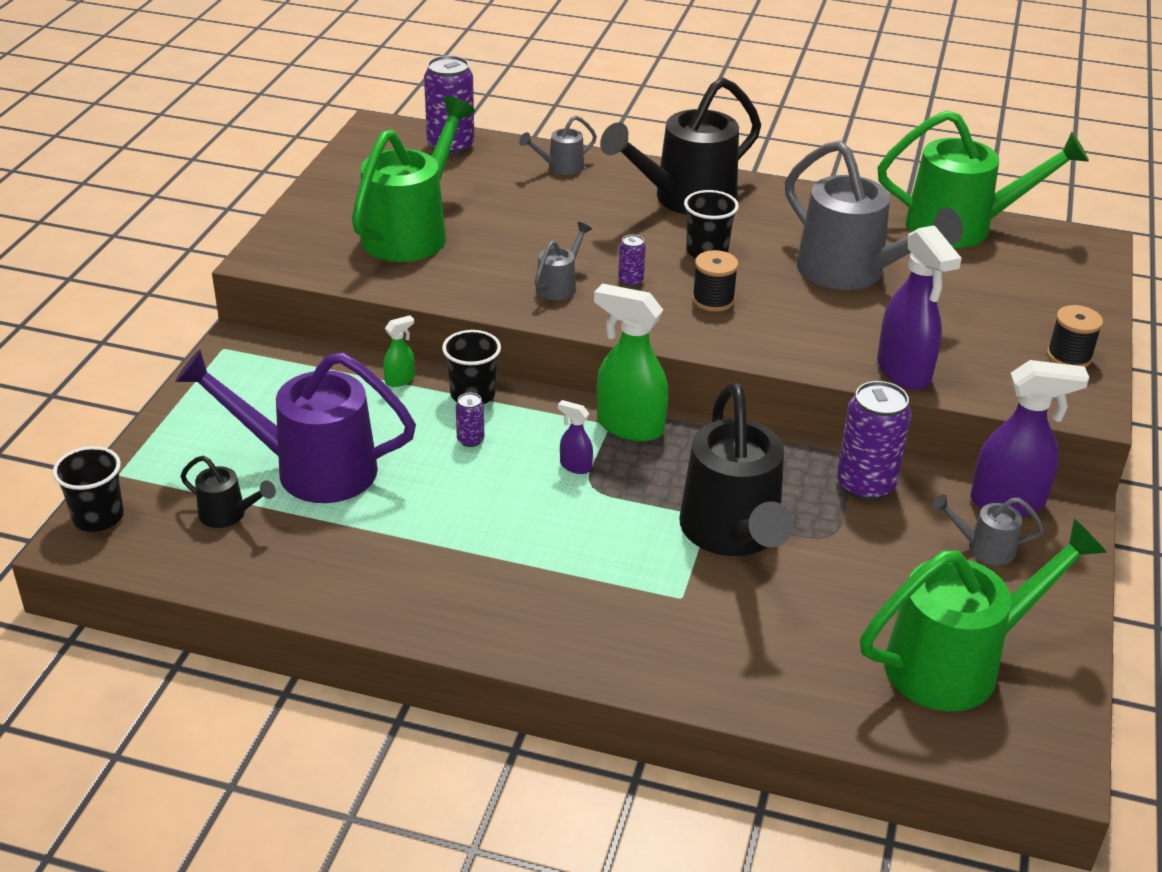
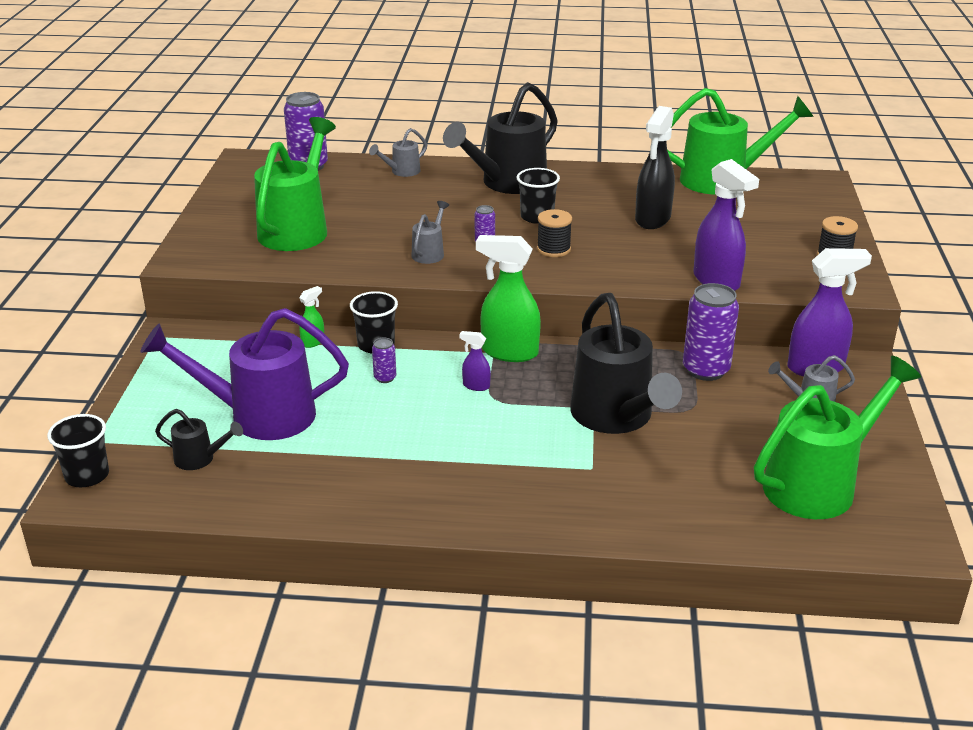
camera: 10 degrees left, 5 degrees down
(851, 273) = (652, 219): grey watering can -> black spray bottle

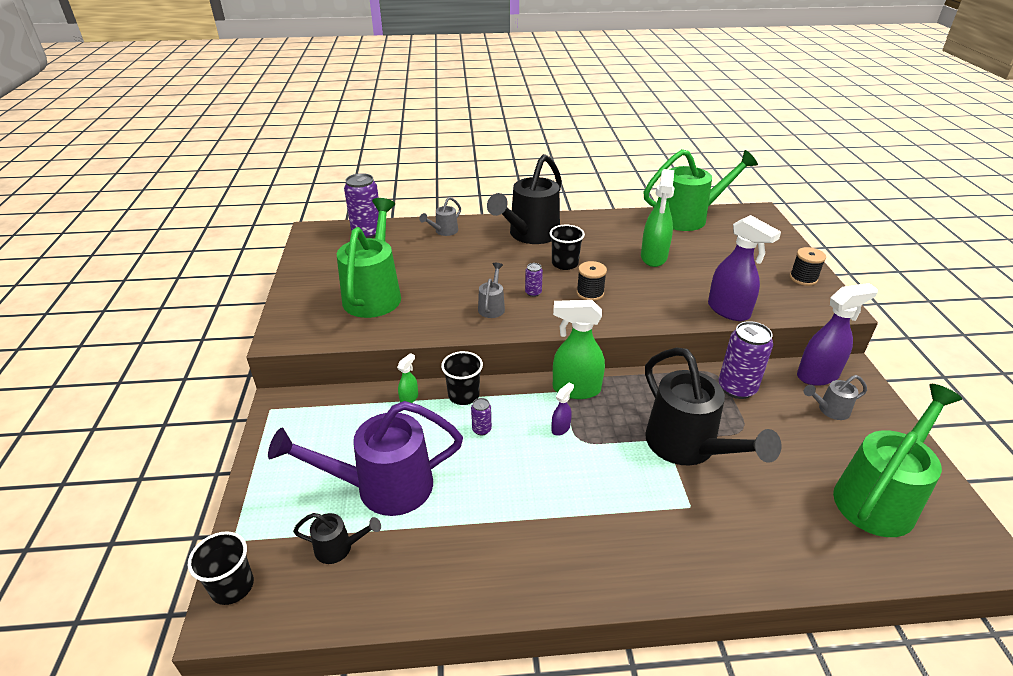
camera: 10 degrees left, 5 degrees up
(476, 386) = (561, 428): purple spray bottle -> purple spray bottle turned 120 degrees clockwise
(652, 219) = (653, 257): black spray bottle -> green spray bottle

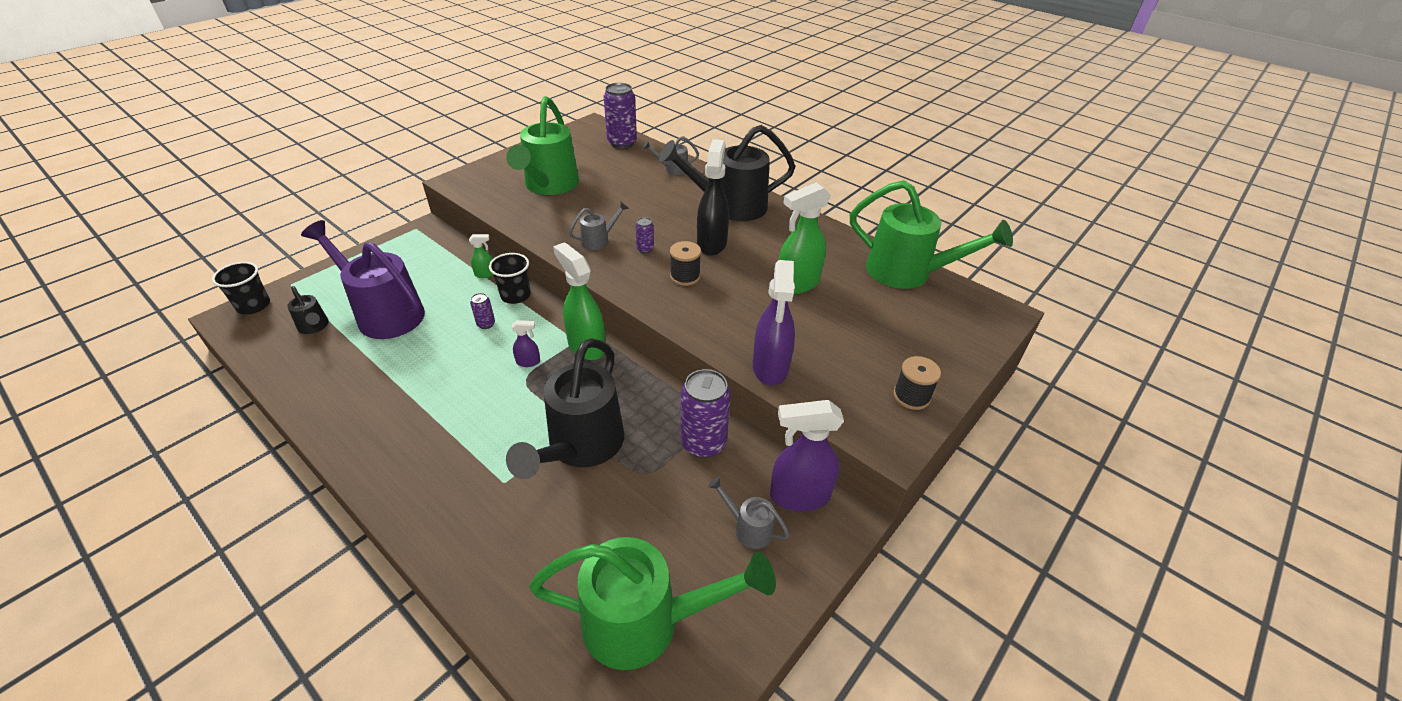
camera: 45 degrees right, 5 degrees up
(375, 294) = (549, 186): green watering can -> green watering can turned 135 degrees clockwise
(565, 264) = (712, 243): black cup -> black spray bottle
(818, 375) = (799, 496): purple spray bottle -> purple spray bottle turned 150 degrees clockwise

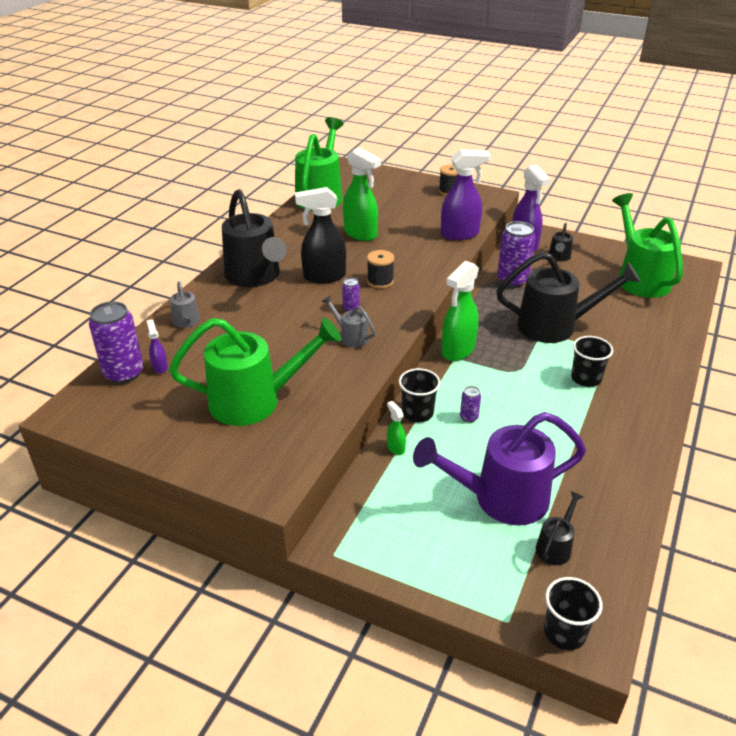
camera: 105 degrees left, 5 degrees down
(384, 313) = (500, 499): purple watering can -> purple watering can turned 60 degrees clockwise
(472, 433) = (586, 378): none -> black cup
(528, 362) = (497, 375): purple spray bottle -> purple spray bottle (160, 367)
(748, 528) = (559, 257): grey watering can -> black watering can

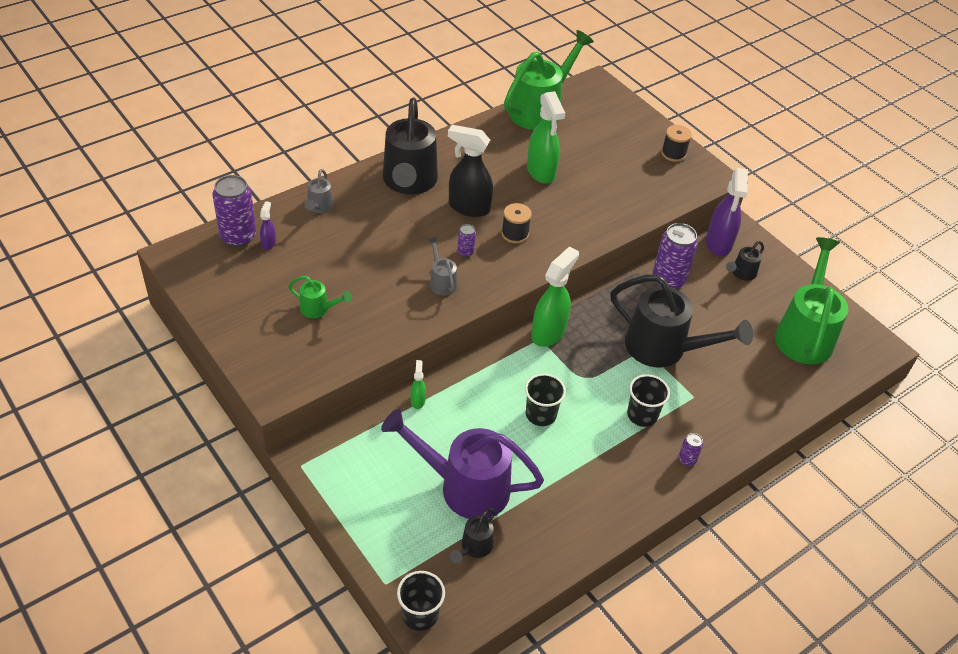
camera: 25 degrees right, 10 degrees up
(256, 401) = (318, 309): green watering can -> green watering can, size x0.45
(417, 413) = (462, 377): black cup -> black cup (541, 414)
(457, 350) = (548, 332): green spray bottle -> green spray bottle turned 150 degrees clockwise
(460, 234) = (637, 211): purple spray bottle -> none
(469, 417) = (502, 402): purple can -> purple can (687, 459)
(555, 546) = (474, 547): black watering can -> black watering can turned 150 degrees clockwise

